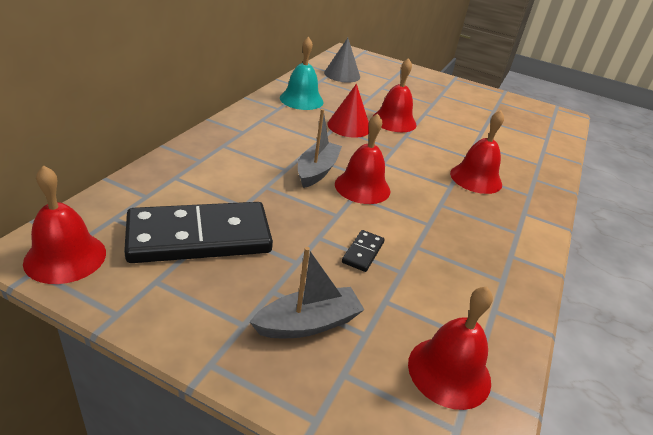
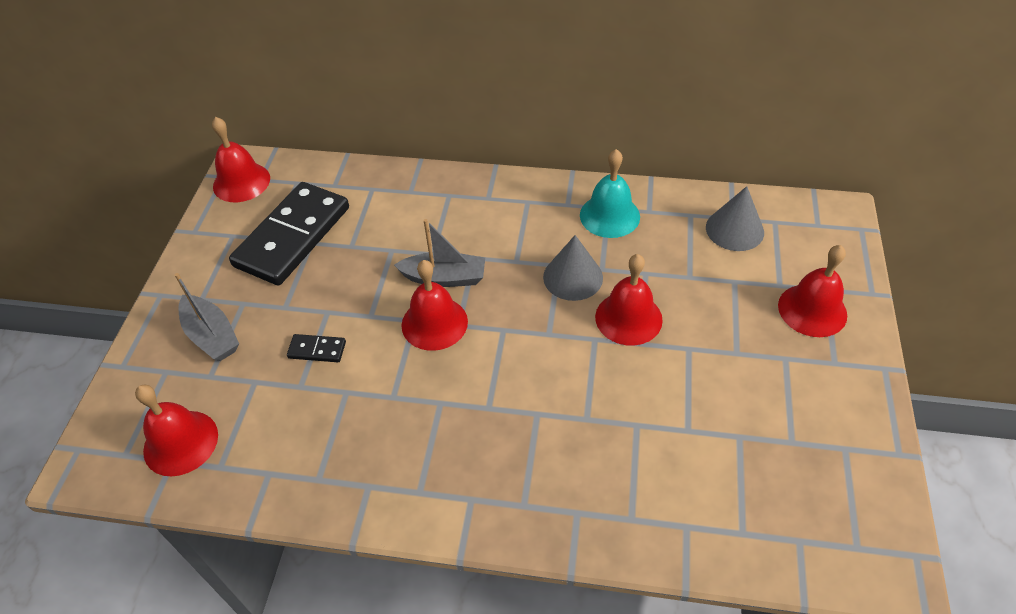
camera: 80 degrees right, 15 degrees up
(199, 237) = (293, 237): black domino -> black domino turned 60 degrees clockwise
(349, 126) = (573, 277): red cone -> grey cone
(476, 178) = (527, 434): red bell -> red bell (812, 310)

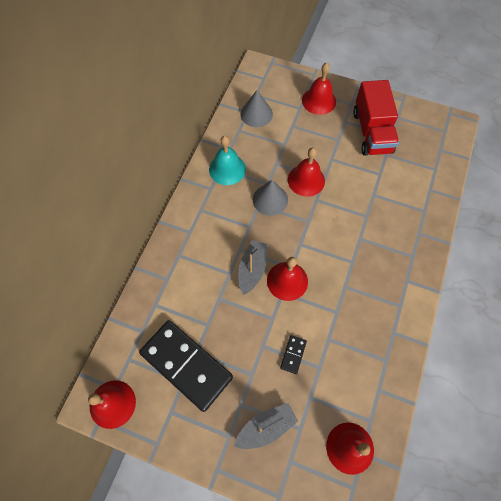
camera: 80 degrees left, 15 degrees up
(782, 405) = (371, 132): none -> red truck

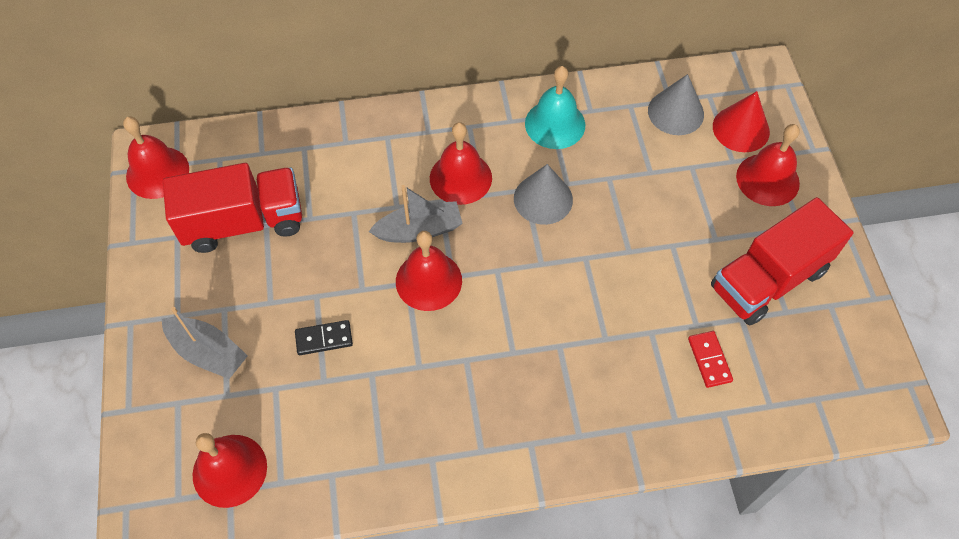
camera: 60 degrees right, 5 degrees down
(186, 365) = (244, 222): black domino -> red truck
(284, 94) = (741, 129): none -> red cone
(306, 180) = (609, 229): red bell -> red bell (460, 178)
(400, 179) = (709, 360): none -> red domino

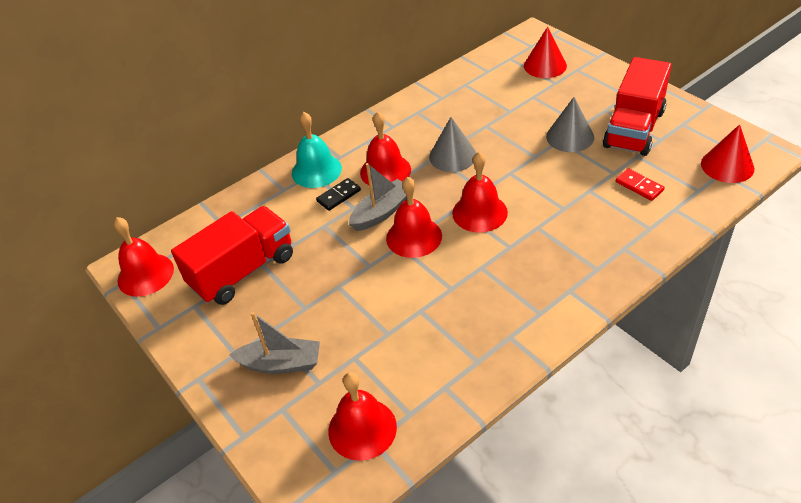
camera: 25 degrees left, 15 degrees down
(324, 339) = (366, 308): black domino -> black domino (339, 196)
(555, 124) = (424, 115): turquoise bell -> turquoise bell (316, 170)
(675, 112) = (497, 75): grey cone -> grey cone (570, 137)
(767, 179) = (585, 82): red bell -> red bell (479, 212)
(831, 393) = (727, 166): none -> red cone

